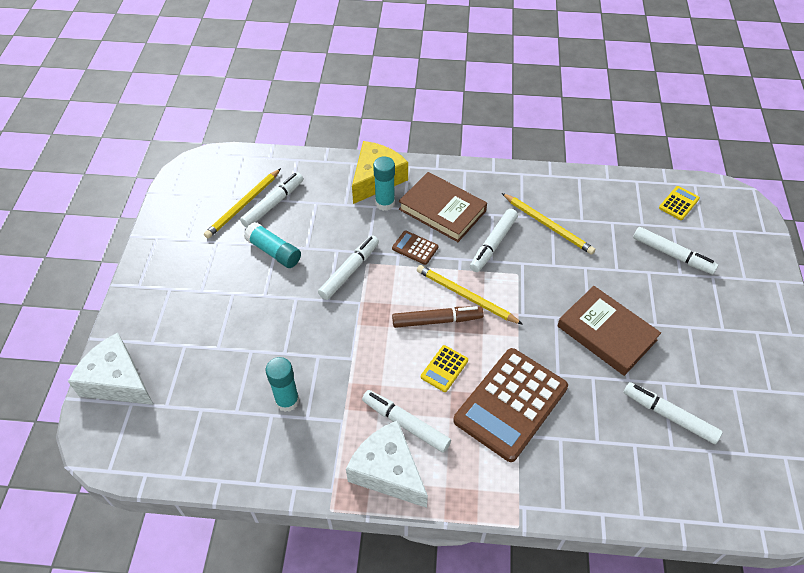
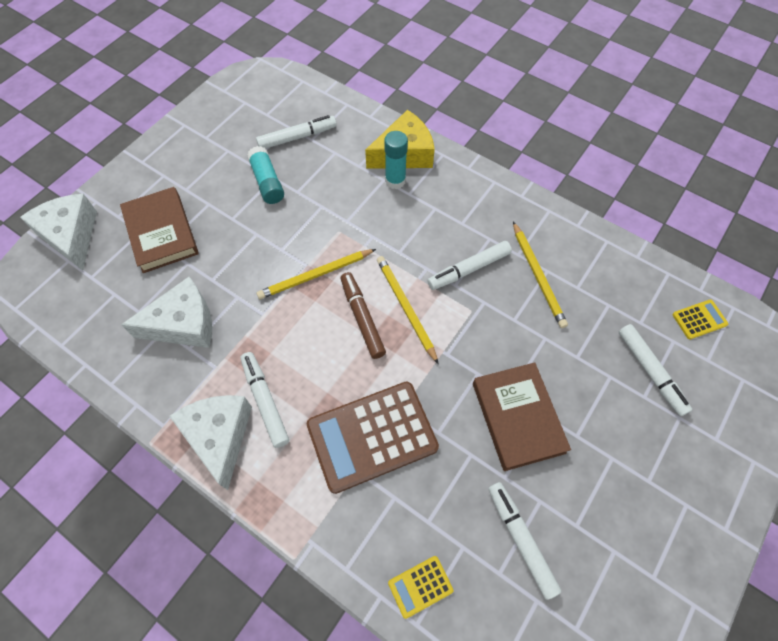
camera: 30 degrees right, 10 degrees up
(244, 205) = (272, 127): yellow pencil -> yellow pencil (316, 275)
(287, 401) = (184, 324): turquoise glue stick -> white cheese
(349, 271) = (318, 231): white marker -> none
(415, 248) = (392, 237): brown calculator -> none
(437, 320) = (362, 318): brown marker -> brown marker turned 135 degrees counterclockwise
(442, 210) = (444, 212): brown book -> brown book (161, 233)
(444, 369) = (336, 368): yellow calculator -> yellow calculator (420, 586)

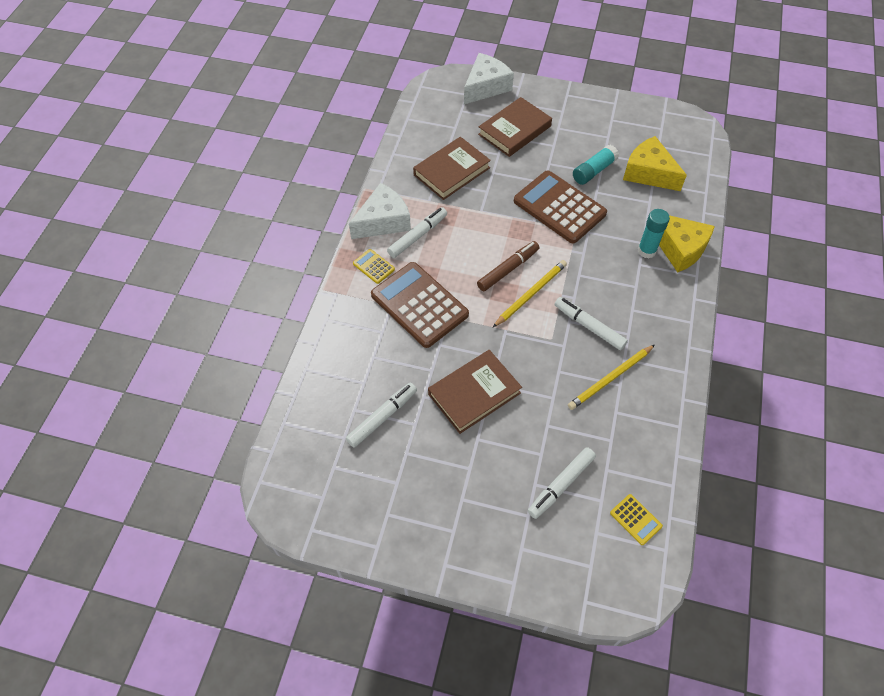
camera: 70 degrees right, 5 degrees down
(184, 324) = (451, 171): white cheese -> brown book
(297, 137) = (649, 173): white marker -> yellow cheese
(300, 233) = (559, 207): none -> brown calculator
(316, 275) = (528, 229): yellow pencil -> none
(420, 586) = (329, 364): yellow calculator -> yellow calculator (373, 266)

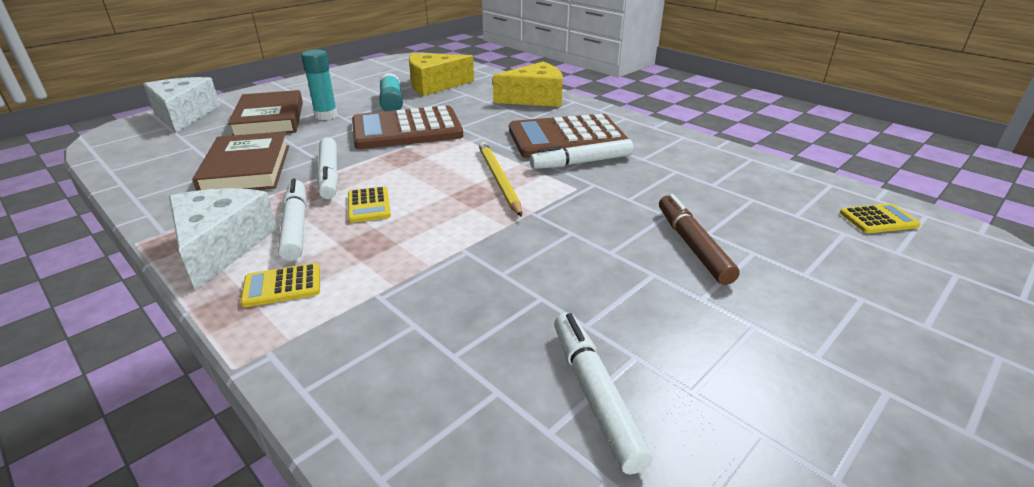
camera: 60 degrees left, 25 degrees down
(419, 305) = (411, 266): brown calculator -> brown calculator (567, 138)
(457, 251) = (369, 205): none -> yellow calculator
(474, 393) = (616, 272): brown book -> none
(508, 269) = (445, 182): brown marker -> brown marker (692, 245)
(561, 485) = (812, 253): white marker -> white marker (329, 175)
(610, 378) = (663, 173): yellow pencil -> none
(646, 251) = (520, 110): turquoise glue stick -> turquoise glue stick (326, 116)

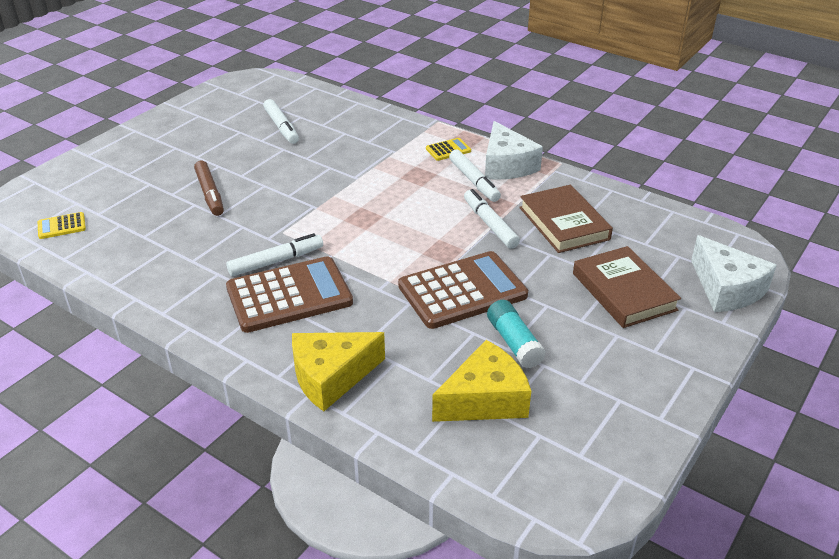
camera: 170 degrees right, 5 degrees up
(326, 116) = (569, 306): turquoise glue stick -> none
(369, 205) = (437, 201): yellow calculator -> none
(499, 180) = (347, 233): yellow pencil -> none

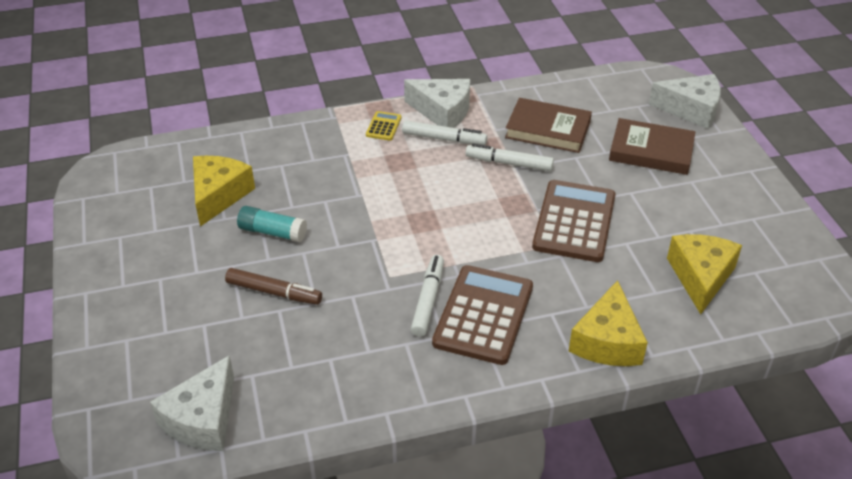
camera: 50 degrees left, 5 degrees up
(62, 226) = (202, 419): yellow calculator -> white cheese
(281, 127) = (219, 195): white marker -> yellow cheese
(514, 342) = (655, 230): turquoise glue stick -> turquoise glue stick (272, 232)

